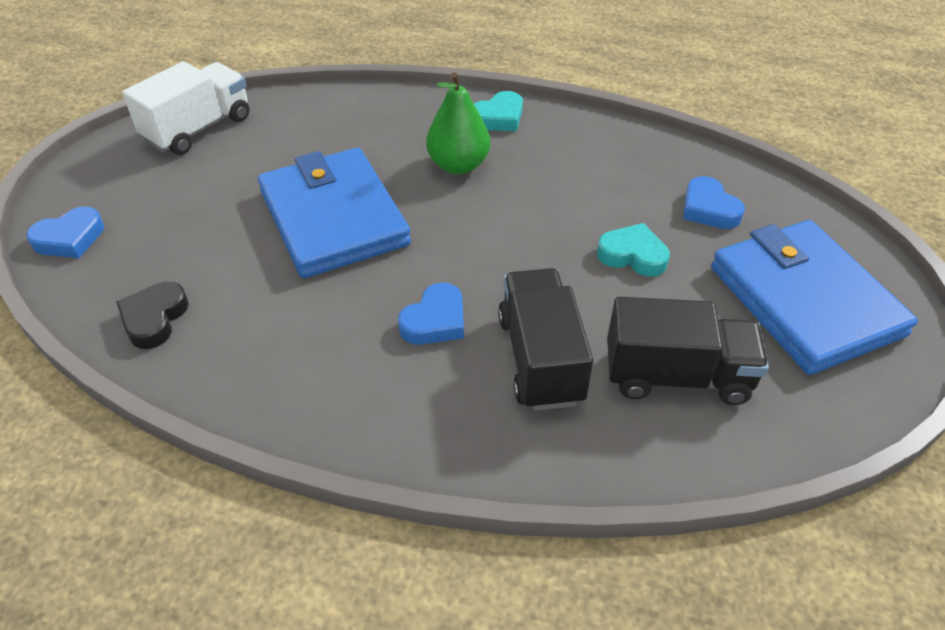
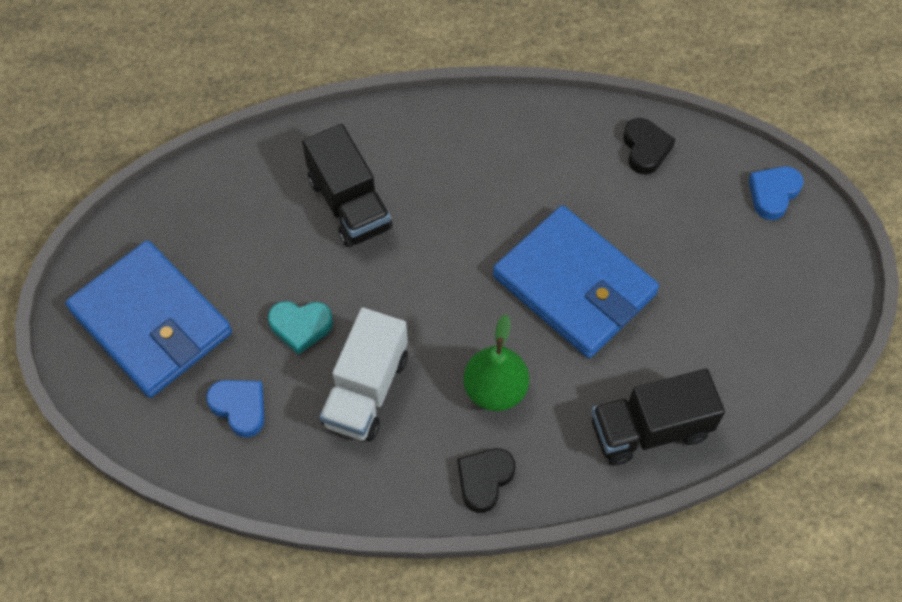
camera: 160 degrees right, 15 degrees up
(198, 128) = (779, 356): white truck -> white truck (366, 390)
(435, 321) = (439, 211): blue heart -> none
(498, 118) = (484, 480): turquoise heart -> black heart
(676, 376) = (247, 221): black truck -> black truck (650, 429)

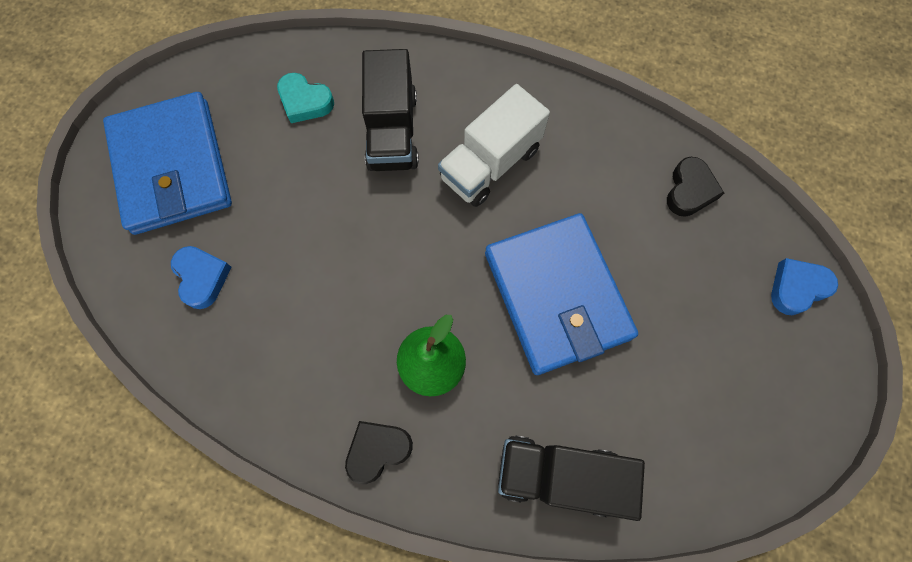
camera: 25 degrees right, 10 degrees up
(300, 326) = (292, 226): turquoise heart -> turquoise heart (305, 101)
(366, 390) = (317, 311): white truck -> white truck (490, 164)

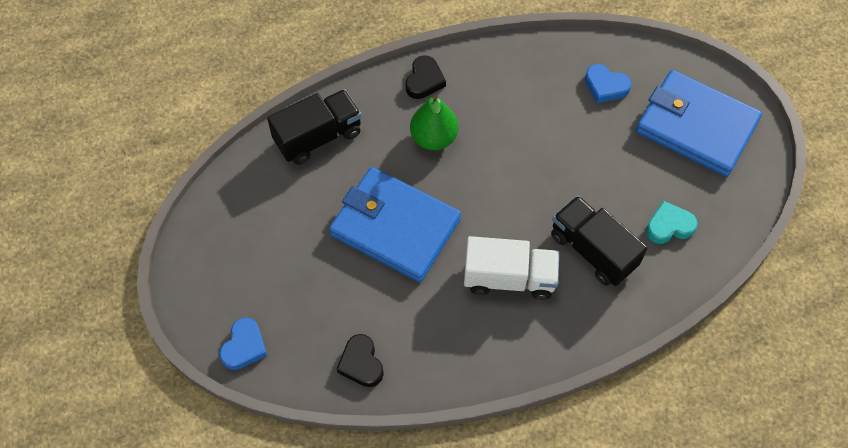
camera: 140 degrees right, 10 degrees down
(490, 164) = (509, 278): white truck -> white truck turned 90 degrees clockwise

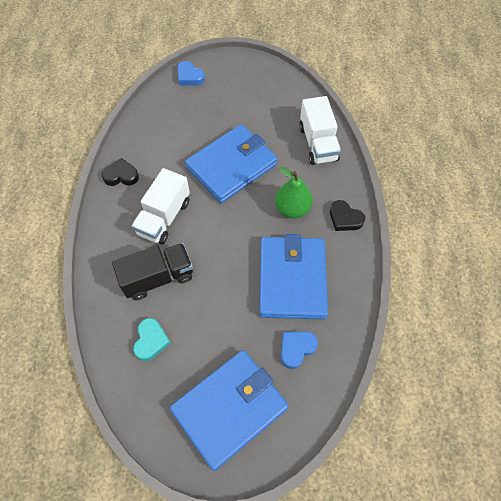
camera: 110 degrees right, 0 degrees up
(318, 137) = (318, 143): black truck -> white truck
(361, 363) = (151, 124): black heart -> black heart (121, 175)
(528, 112) = (292, 279): none -> blue wallet

